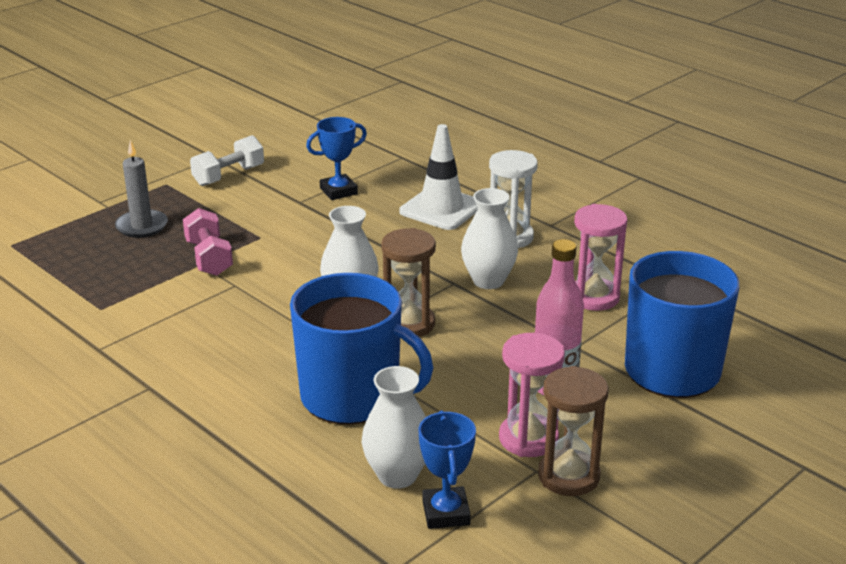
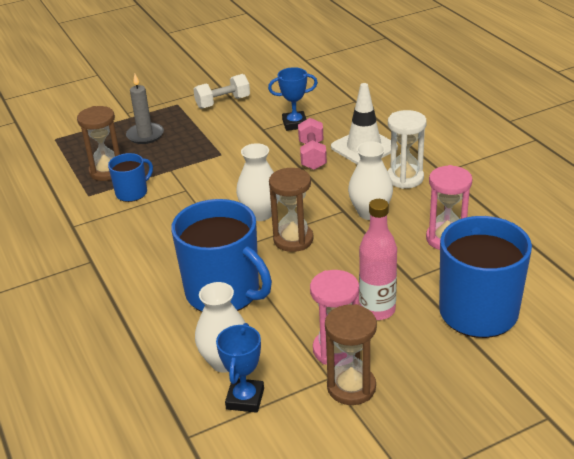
camera: 20 degrees right, 5 degrees up
(111, 276) = (107, 171): none -> brown hourglass
(162, 297) = (132, 192): none -> blue mug
(209, 258) = (178, 166): pink dumbbell -> pink dumbbell (312, 155)

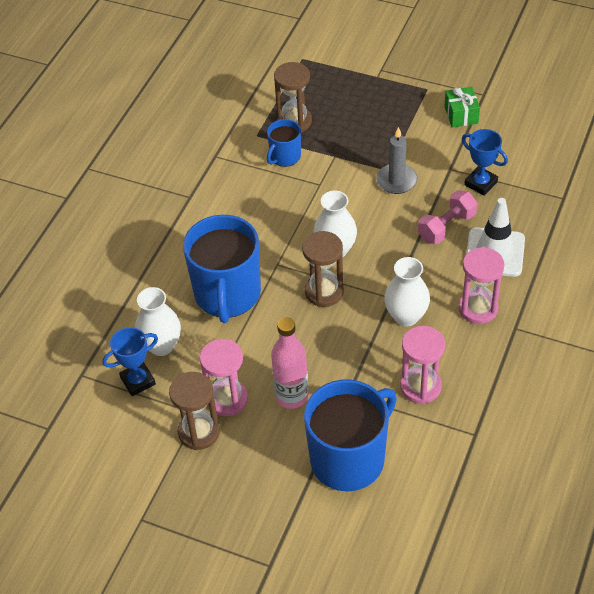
camera: 50 degrees right, 15 degrees up
(132, 192) = (284, 157): blue mug -> blue mug turned 120 degrees clockwise
(145, 135) = (362, 105): grey candle -> grey candle (396, 181)
(223, 102) = (461, 115): white dumbbell -> green gift
(405, 178) = (478, 308): white hourglass -> pink hourglass

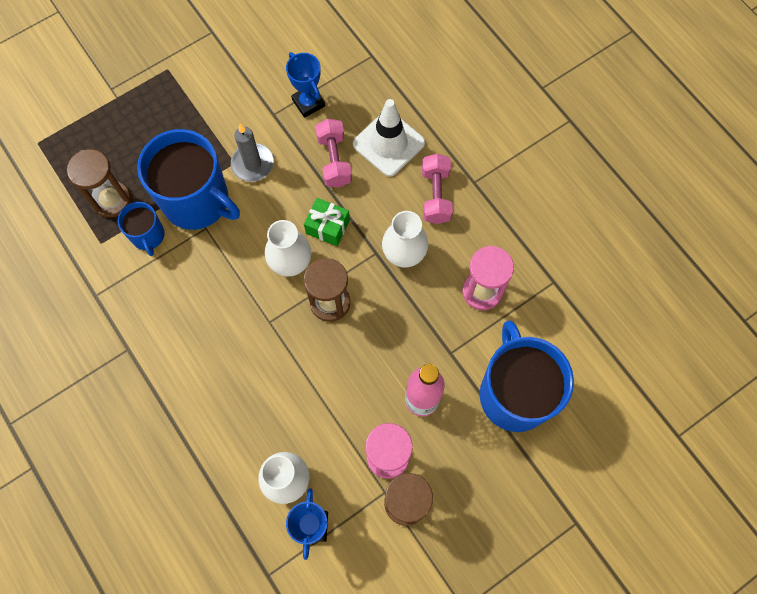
camera: 60 degrees left, 20 degrees up
(227, 294) = (272, 386): blue mug -> blue mug (197, 201)
(461, 115) = (220, 64): green gift -> green gift (327, 227)
(478, 308) = (436, 195): pink hourglass -> pink dumbbell
(480, 183) = (308, 103): blue trophy -> blue trophy turned 75 degrees clockwise

